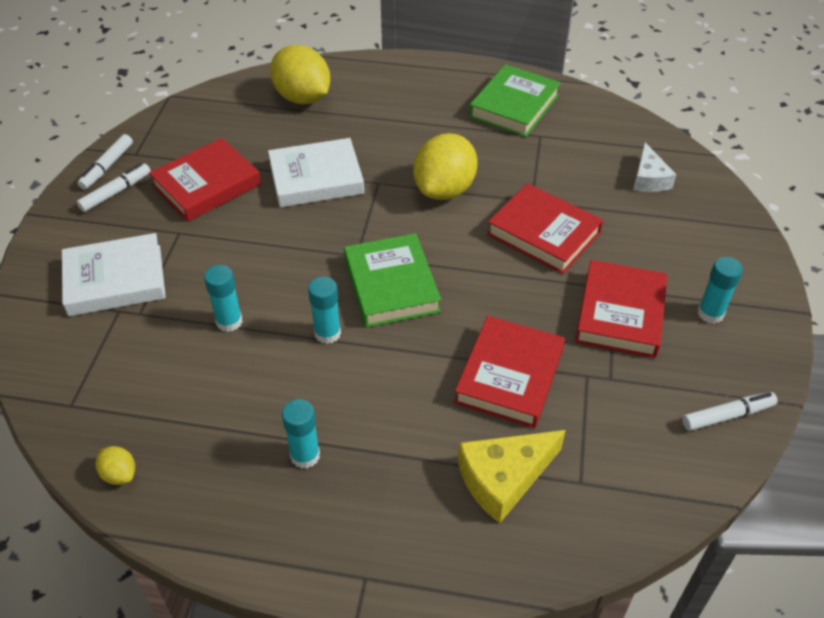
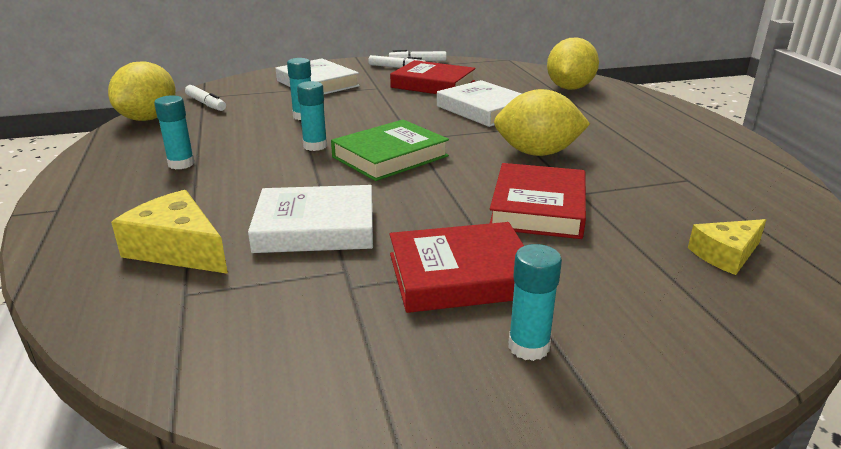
camera: 65 degrees right, 20 degrees down
(119, 474) = (149, 118): yellow lemon -> yellow lemon, size x2.23
(509, 376) = (315, 227): red book -> white book
(514, 106) = (709, 159): green book -> none
(649, 179) = (726, 255): white cheese -> yellow cheese
(727, 415) = (340, 394): white marker -> white marker (206, 104)

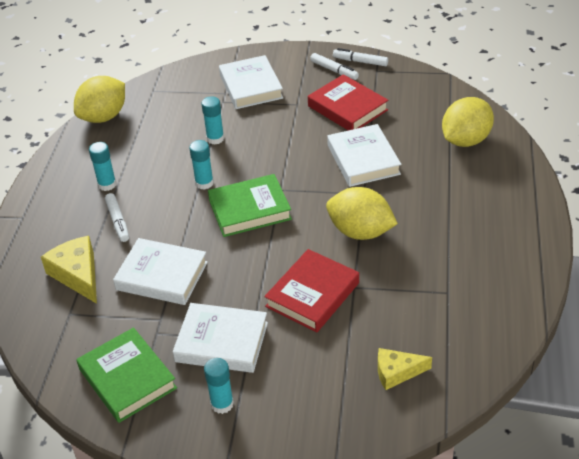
camera: 25 degrees right, 15 degrees up
(206, 104) = (151, 103): white marker -> white marker (118, 221)
(340, 353) = (127, 379): none -> green book
(461, 275) = (222, 342): red book -> white book

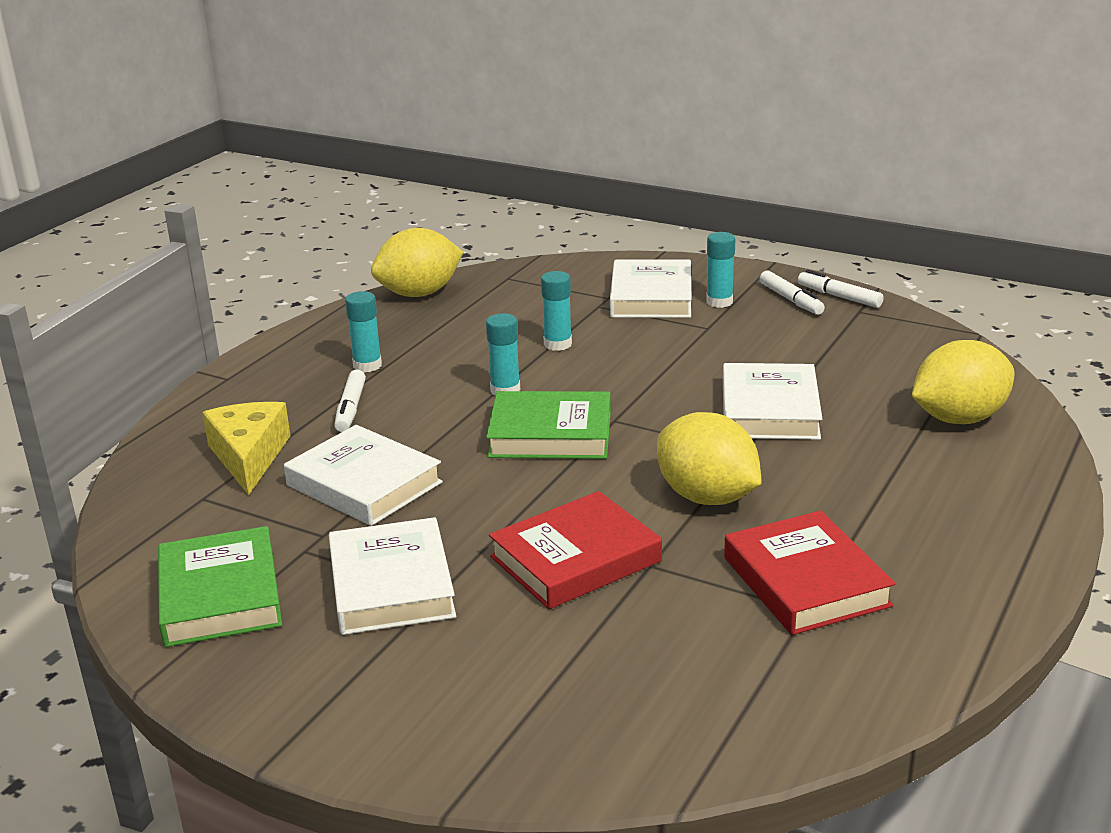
camera: 20 degrees right, 15 degrees down
(222, 342) = (391, 585): white book -> white book turned 45 degrees clockwise
(222, 404) = (333, 665): turquoise glue stick -> turquoise glue stick (719, 302)
(347, 108) = (784, 345): red book -> red book (806, 581)
(397, 372) = (647, 698): yellow cheese -> none

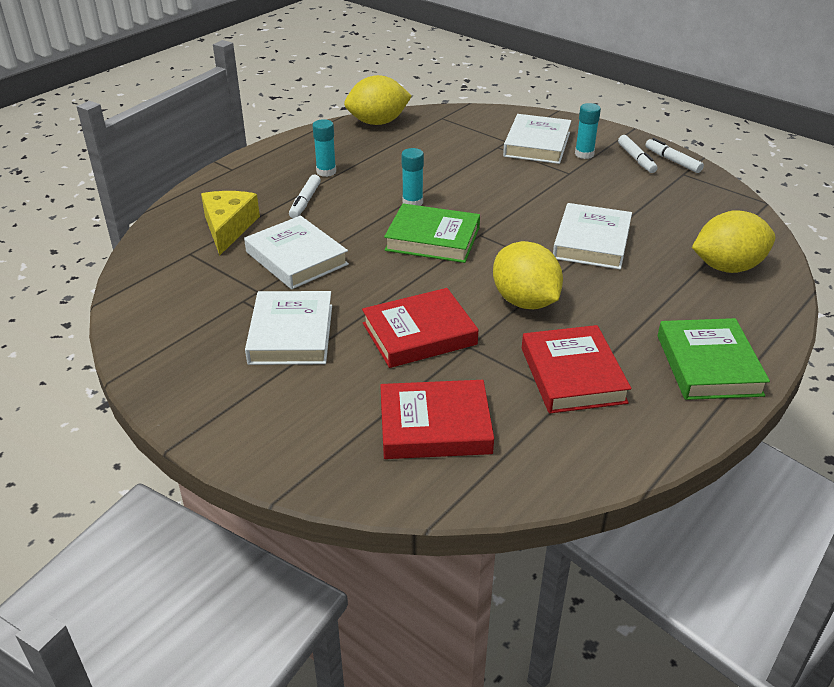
camera: 10 degrees right, 10 degrees up
(220, 595) = (179, 324): green book -> green book (708, 365)
(557, 344) = (460, 172): turquoise glue stick -> none
(641, 675) = (435, 426): none -> red book

